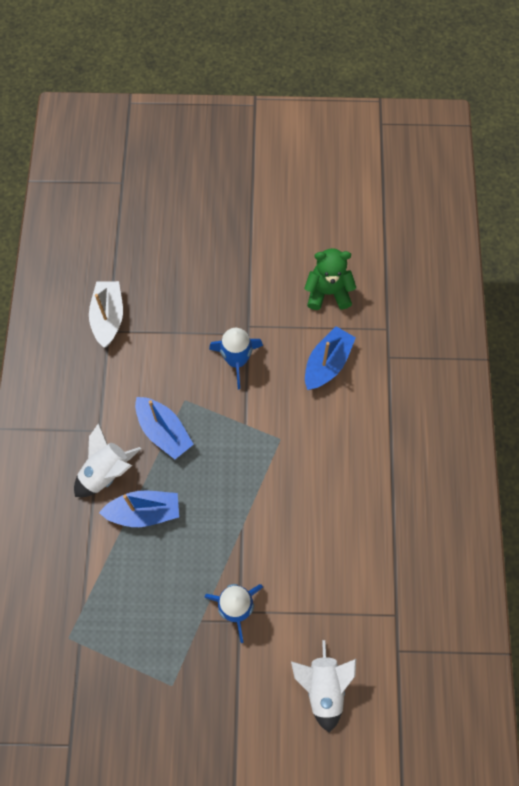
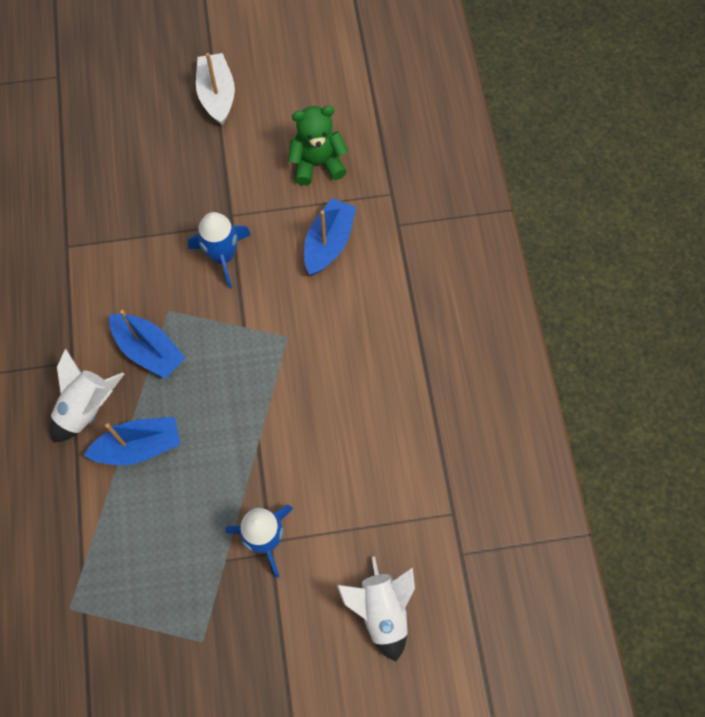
camera: 10 degrees left, 0 degrees up
(108, 317) = (64, 231): white boat -> white boat (217, 95)

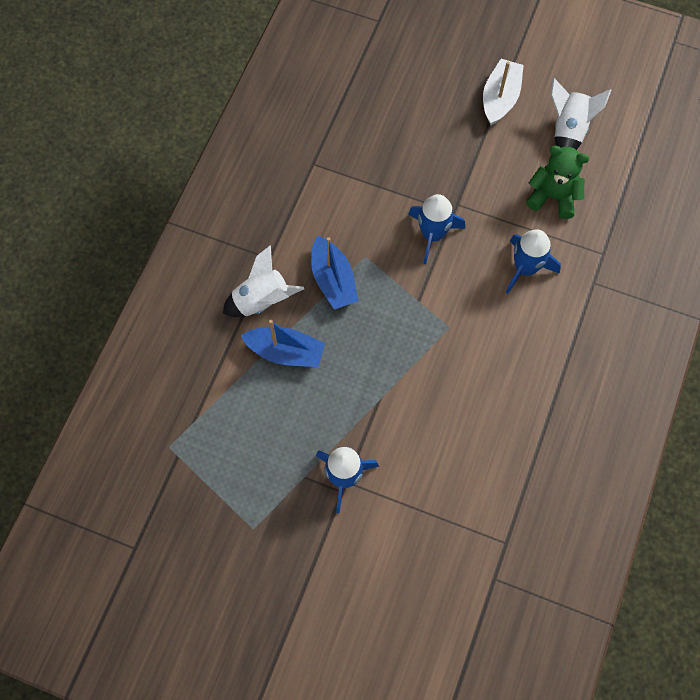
camera: 30 degrees right, 0 degrees up
(328, 243) = (526, 268): blue boat -> blue rocket
(381, 611) = (404, 586): white rocket -> white rocket (568, 130)

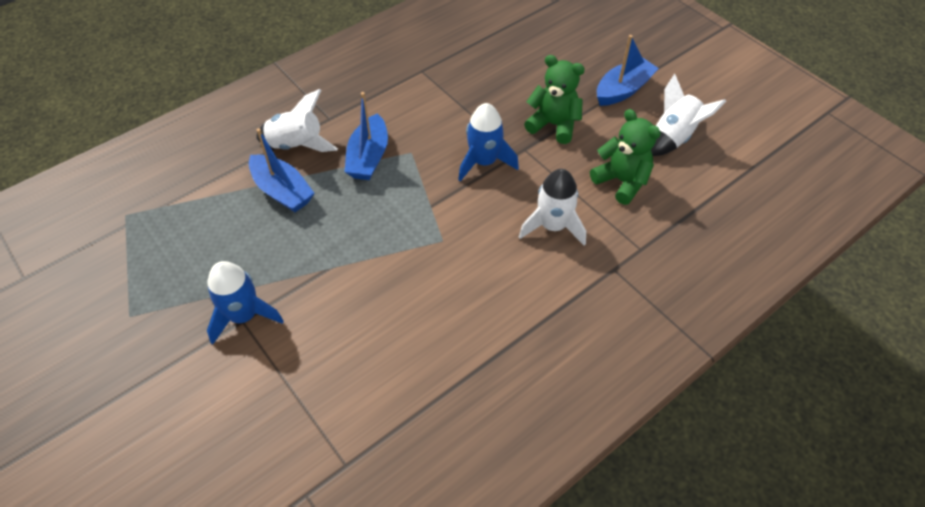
camera: 30 degrees right, 15 degrees down
(465, 166) = (553, 125): none -> green teddy bear
(500, 98) = (623, 90): white boat -> blue boat
(526, 268) = (553, 226): blue rocket -> white rocket

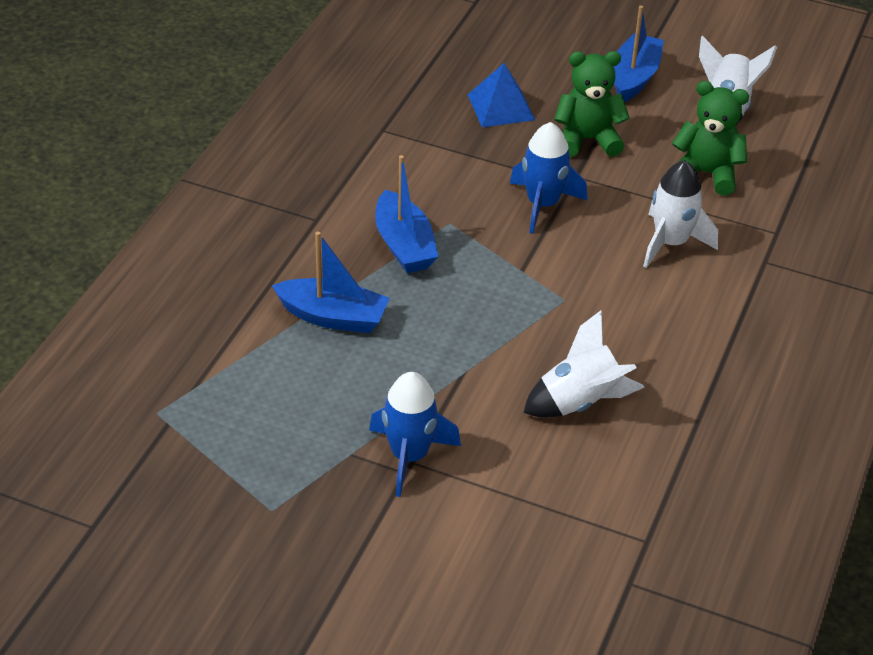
camera: 30 degrees left, 10 degrees down
(297, 145) = (303, 262): white rocket -> white rocket (580, 401)
(512, 80) = (501, 107): none -> blue pyramid

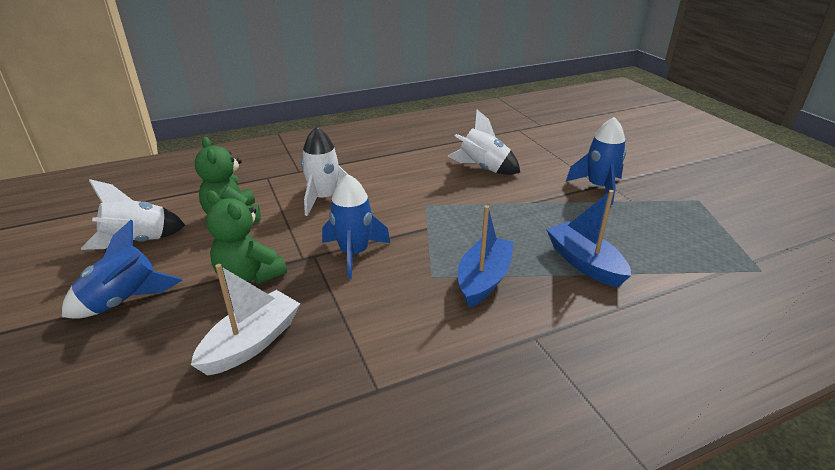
camera: 135 degrees left, 10 degrees down
(501, 107) = (251, 343): blue pyramid -> white boat
(634, 78) = (124, 300): blue boat -> blue rocket

